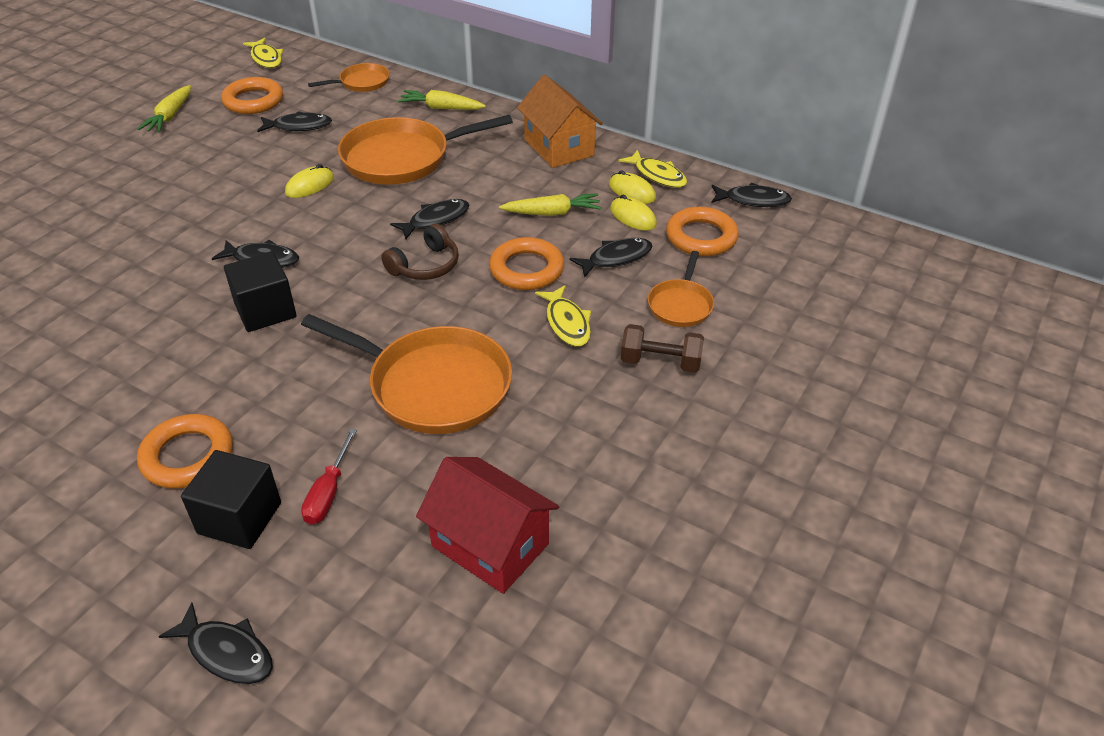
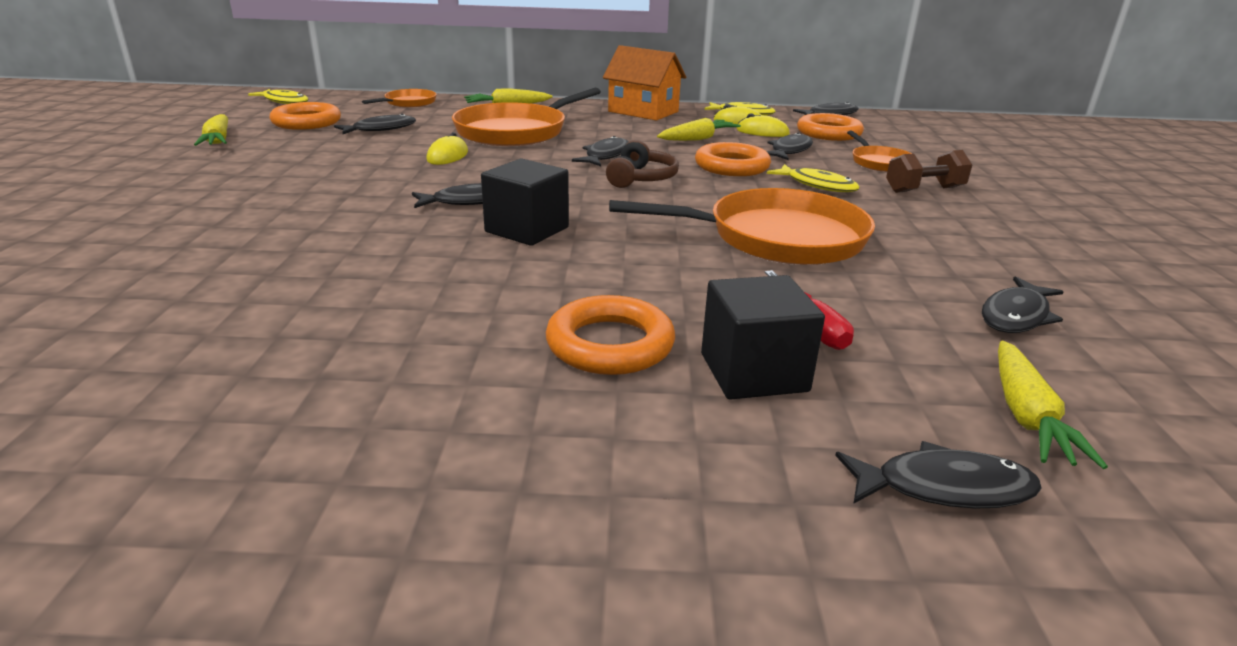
camera: 30 degrees left, 15 degrees down
(352, 630) = (1026, 416): none -> yellow carrot
(490, 545) = (1016, 315): red house -> black fish

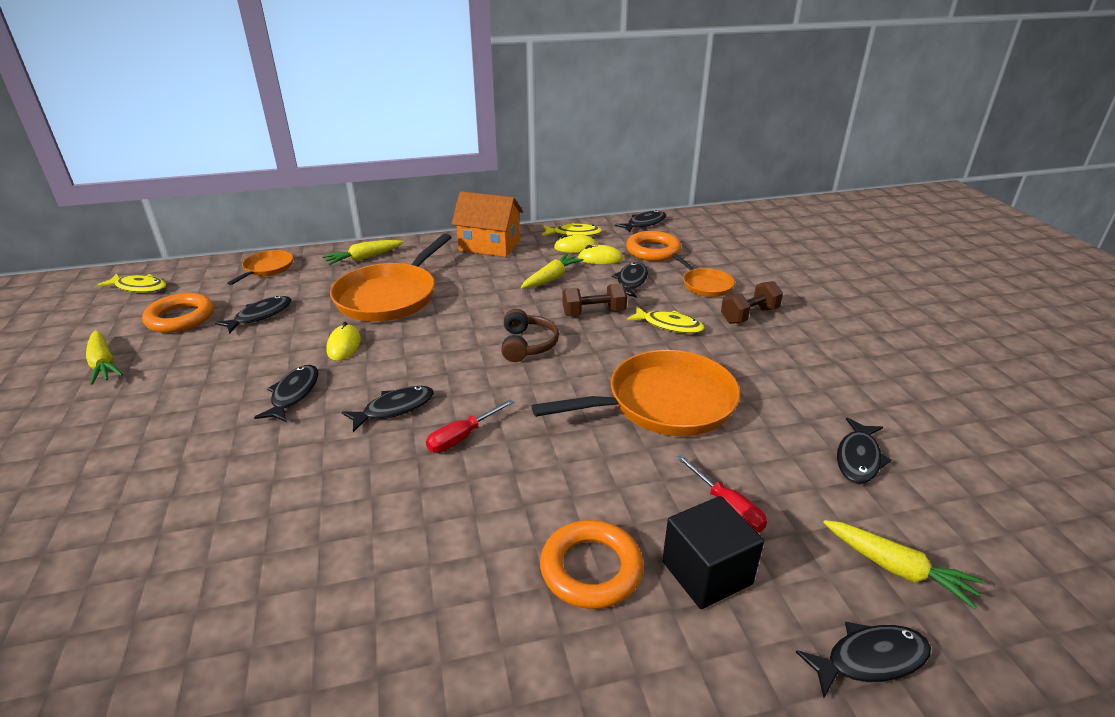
camera: 15 degrees left, 5 degrees up
(527, 229) = (462, 437): black cube -> red screwdriver
(605, 156) = (484, 318): black fish -> black fish (293, 394)
(732, 166) = (594, 313): orange ring -> brown dumbbell
(1026, 416) = (897, 569): yellow carrot -> yellow carrot turned 45 degrees counterclockwise

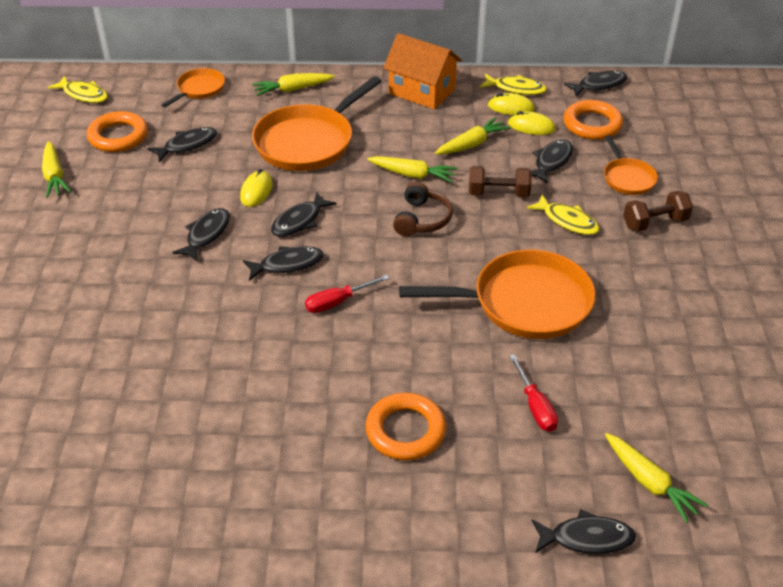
camera: 15 degrees right, 10 degrees up
(504, 309) = (412, 175): none -> yellow carrot
(706, 573) = (494, 453): black cube -> none
(858, 458) = (675, 388): black fish -> black fish (299, 221)

